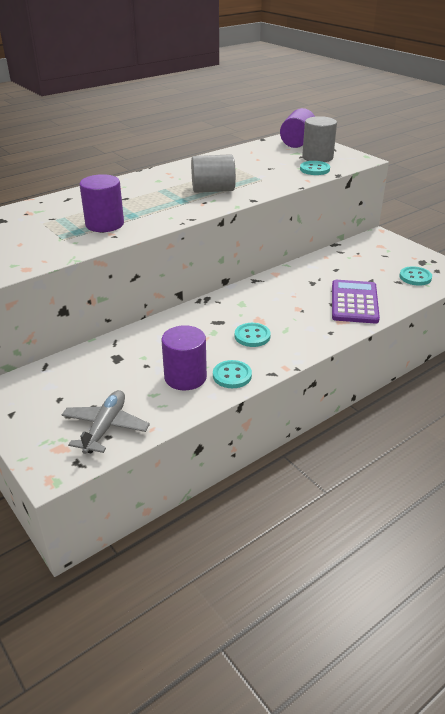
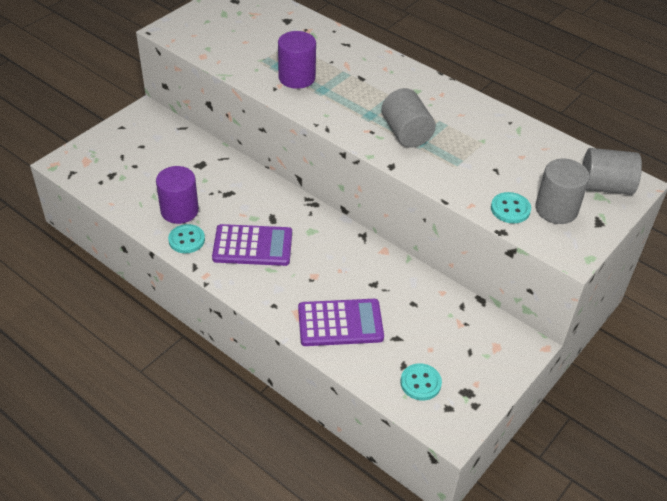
camera: 75 degrees right, 10 degrees up
(105, 427) = (110, 178): grey plane -> none
(252, 336) = (252, 246): turquoise button -> purple calculator
(297, 142) = (605, 186): purple cylinder -> grey cylinder

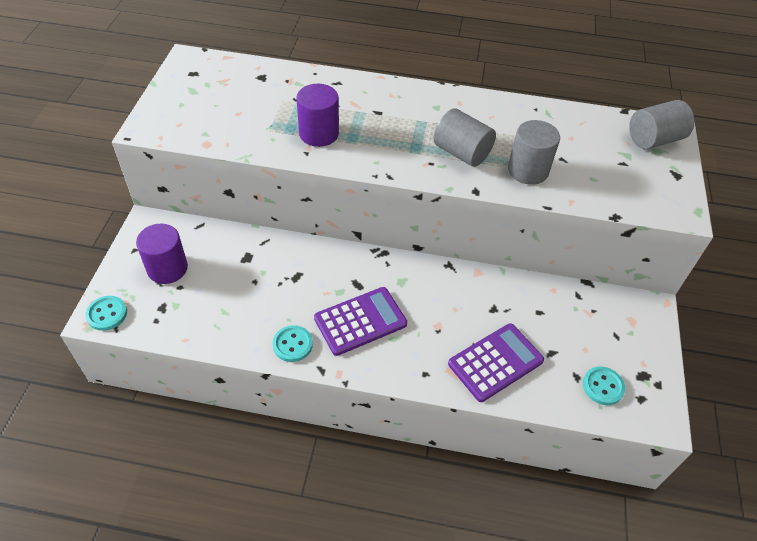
camera: 30 degrees left, 5 degrees up
(179, 211) = (262, 316): purple cylinder -> purple cylinder (167, 268)
(510, 209) = (604, 192): turquoise button -> turquoise button (107, 314)
(556, 209) = (637, 176): grey cylinder -> grey cylinder (528, 170)

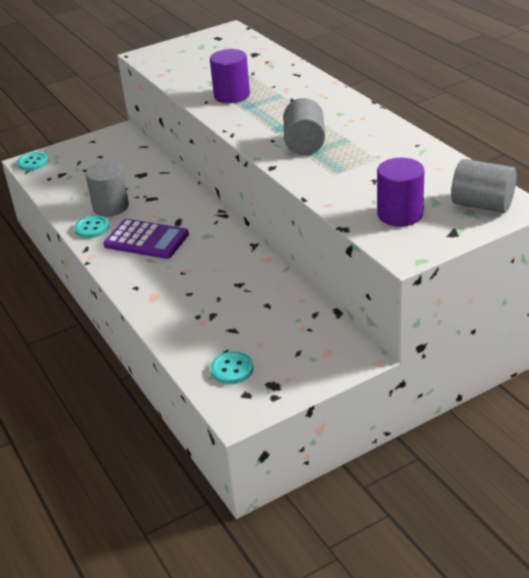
camera: 55 degrees right, 15 degrees down
(167, 268) = (93, 158): purple cylinder -> purple cylinder (400, 214)
(495, 362) = (186, 310): purple calculator -> none
(528, 170) = (332, 174): grey cylinder -> grey cylinder (111, 207)

